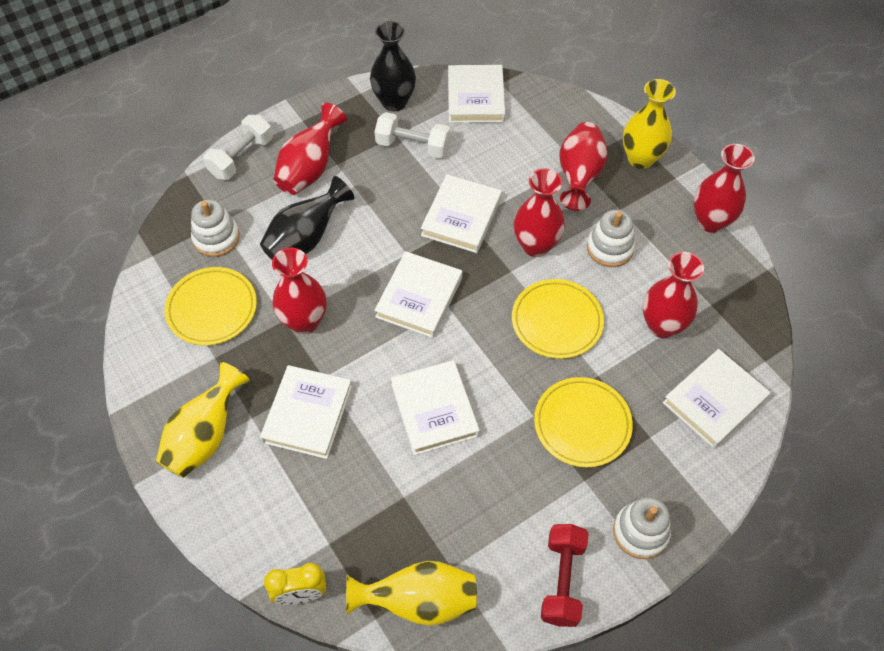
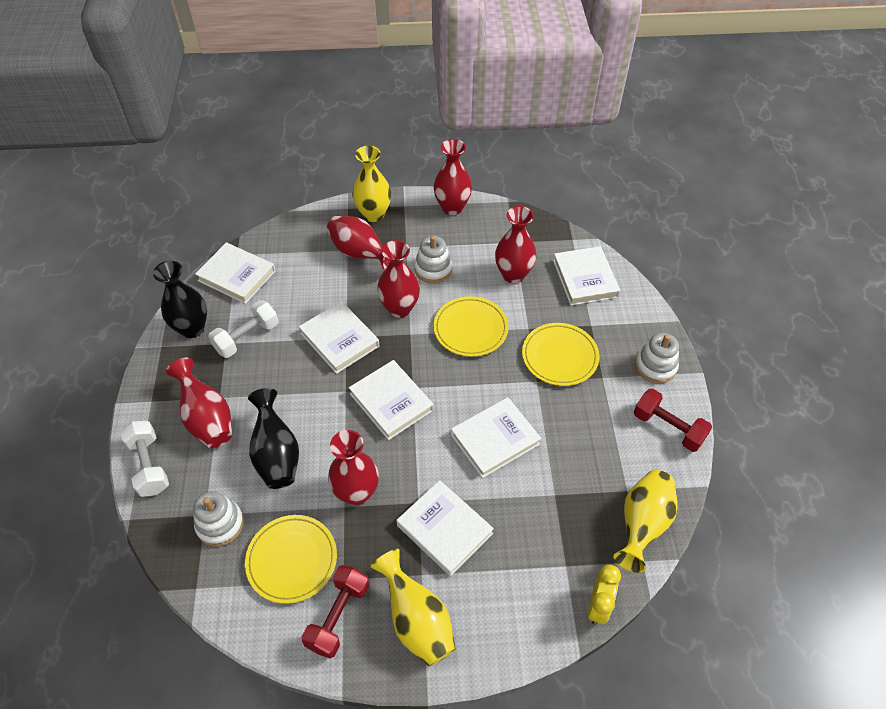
camera: 60 degrees left, 5 degrees down
(178, 372) = (338, 616): none -> red dumbbell
(434, 410) = (495, 439): white book -> white book turned 45 degrees counterclockwise

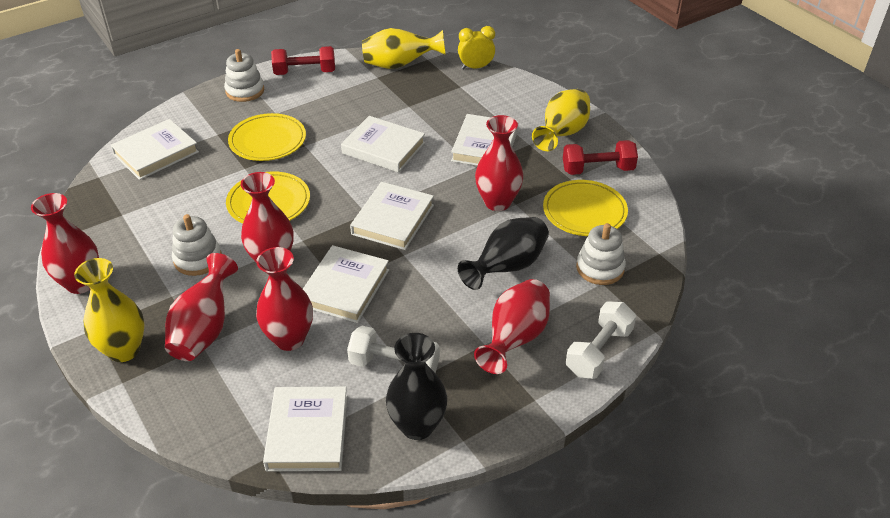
camera: 120 degrees left, 10 degrees down
(513, 274) = (175, 199): red vase -> red vase (289, 339)
(668, 427) = (305, 72): red dumbbell -> red dumbbell turned 75 degrees clockwise

